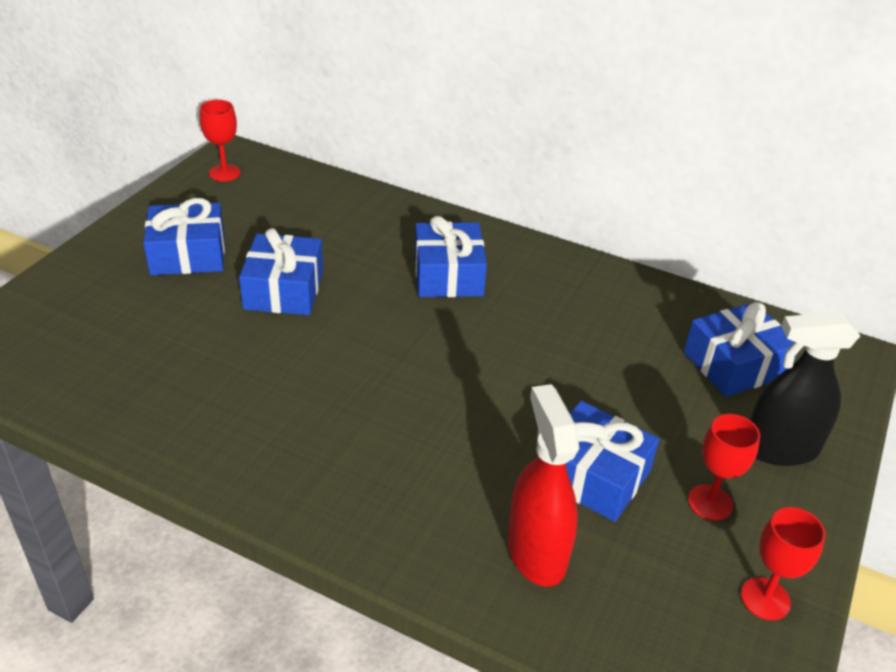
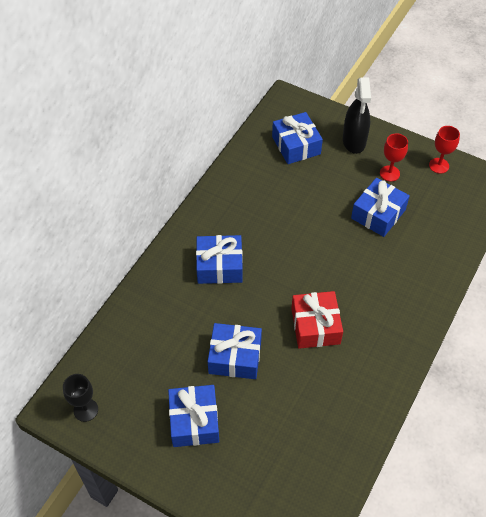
camera: 85 degrees left, 15 degrees up
(224, 173) = (85, 410): red goblet -> black goblet
(333, 376) = (315, 326): none -> red gift
(536, 552) = (426, 241): red spray bottle -> none

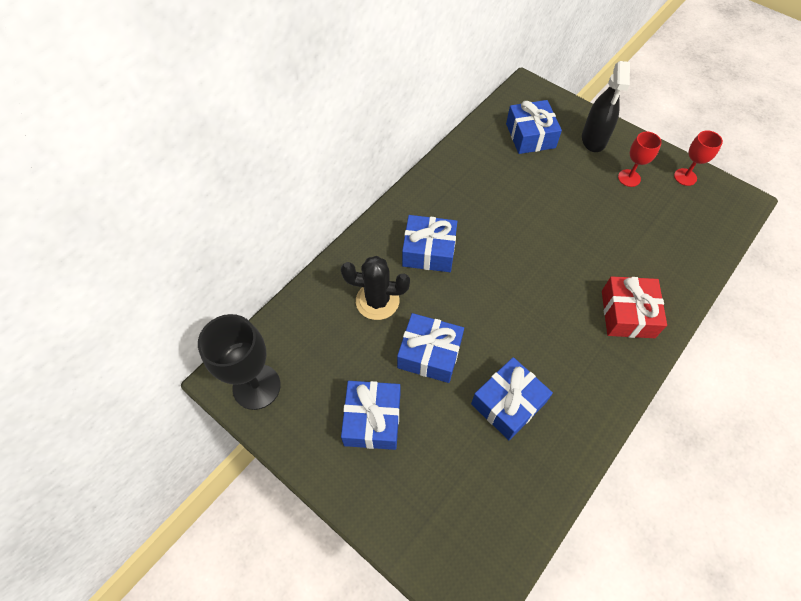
camera: 10 degrees right, 5 degrees up
(85, 410) = (256, 386): black goblet -> black goblet, size x1.74
(180, 318) = (377, 301): none -> black cactus
(315, 326) = (525, 333): red gift -> red gift (627, 314)
(378, 214) = (611, 220): blue gift -> blue gift (508, 403)

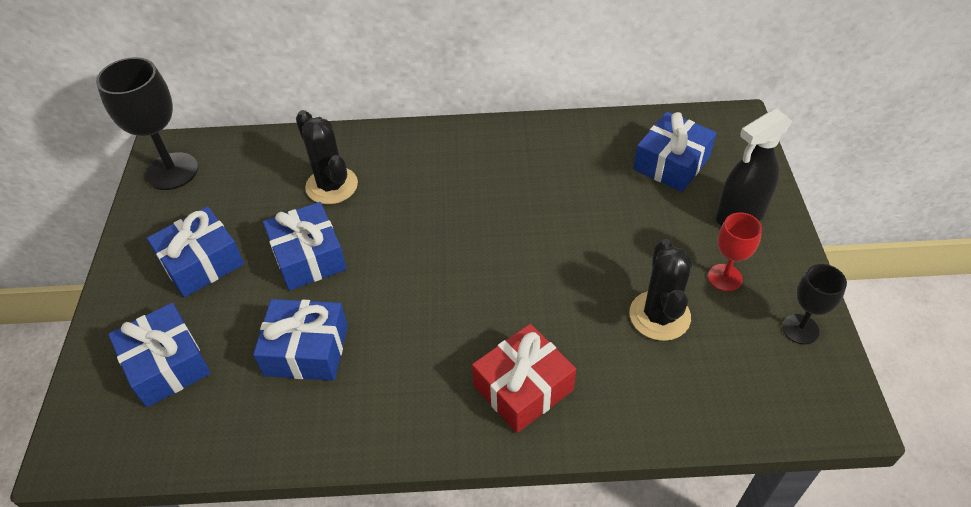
camera: 50 degrees right, 10 degrees down
(429, 251) = (427, 183): blue gift -> blue gift (167, 364)
(630, 222) = (659, 316): none -> black cactus
(685, 177) = (800, 329): red goblet -> black goblet

